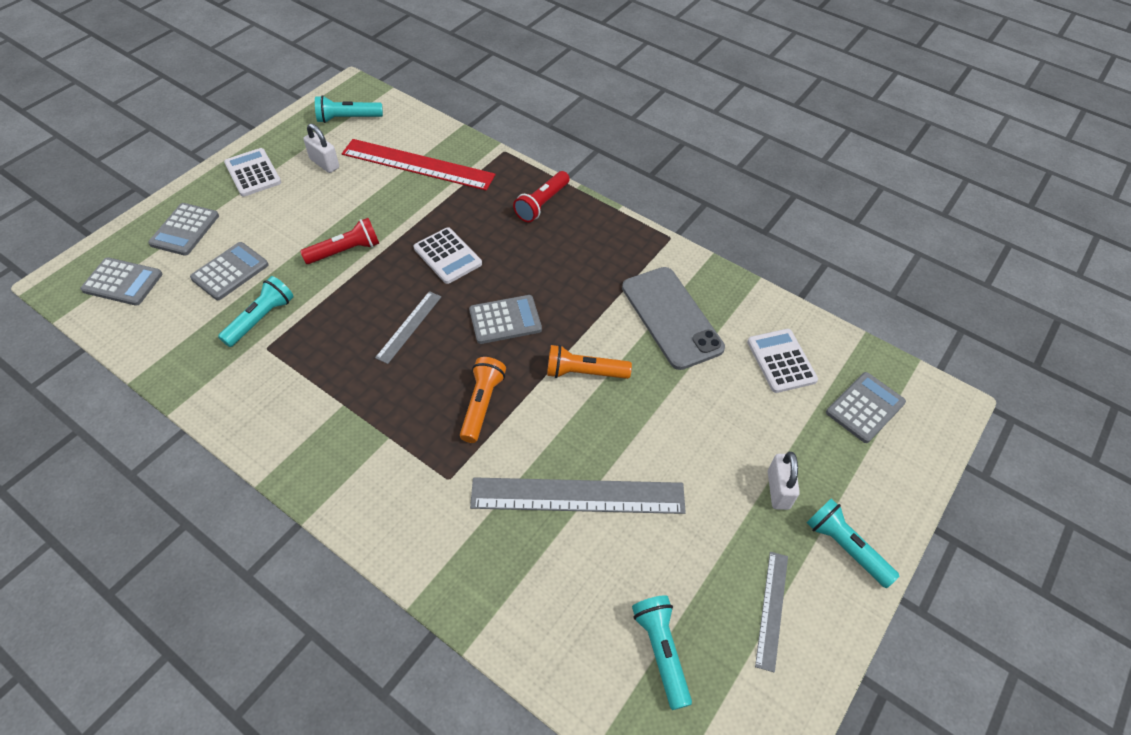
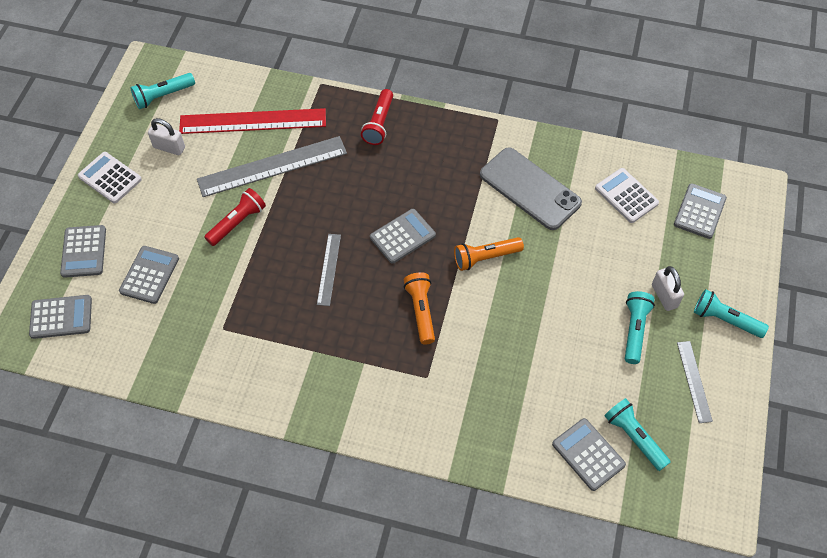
camera: 20 degrees left, 5 degrees up
(261, 319) = (203, 306): turquoise flashlight -> turquoise flashlight (634, 330)
(447, 256) = (326, 197): white calculator -> none
(578, 496) = (527, 353): grey ruler -> grey ruler (272, 166)
(592, 649) = (588, 454): none -> grey calculator

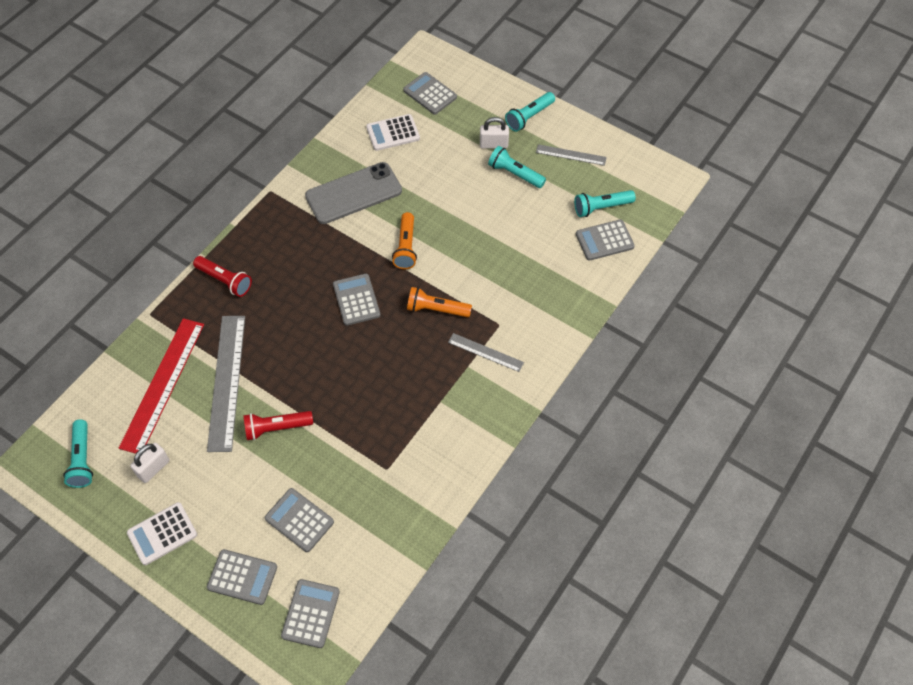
camera: 70 degrees left, 0 degrees up
(237, 222) = (276, 428): red flashlight -> red flashlight turned 75 degrees counterclockwise
(329, 269) = (363, 366): grey ruler -> grey ruler (485, 352)

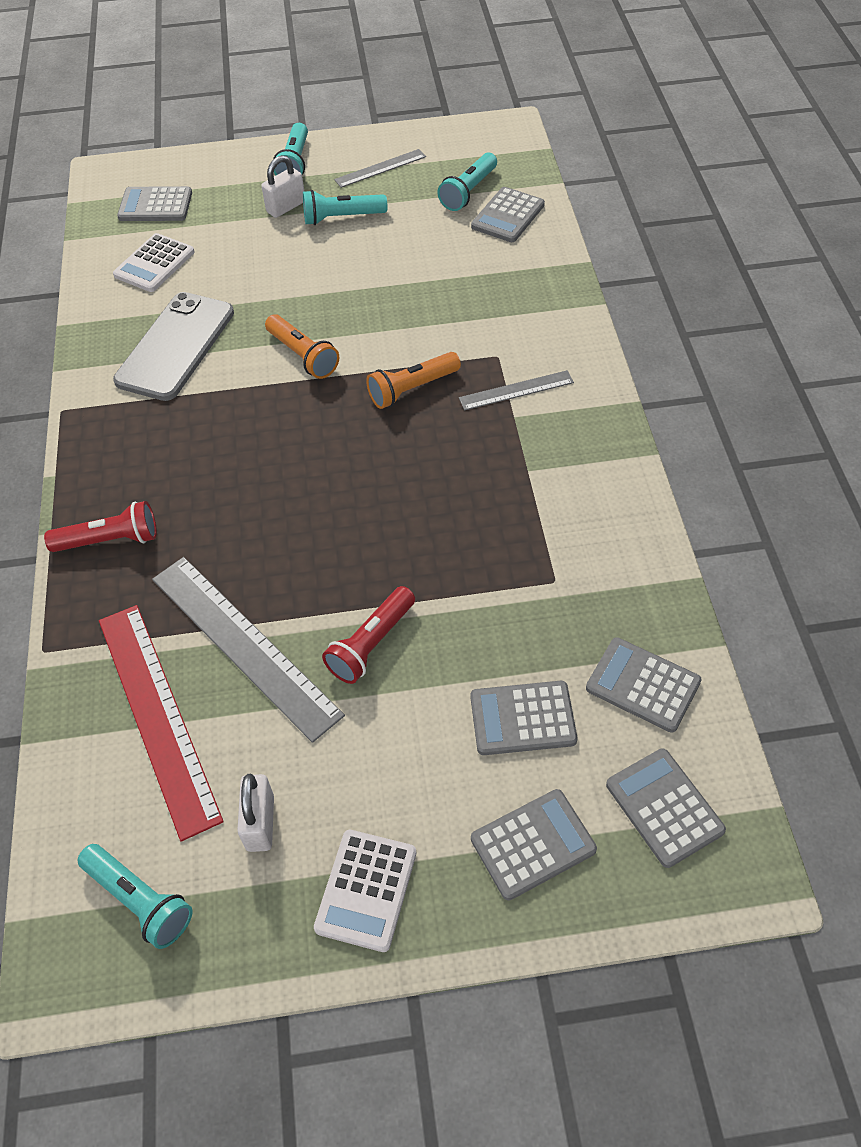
camera: 40 degrees left, 5 degrees down
(356, 300) = (307, 443): grey calculator -> grey calculator (643, 685)

